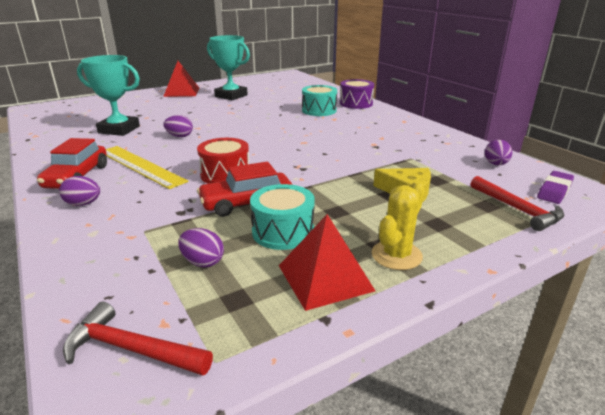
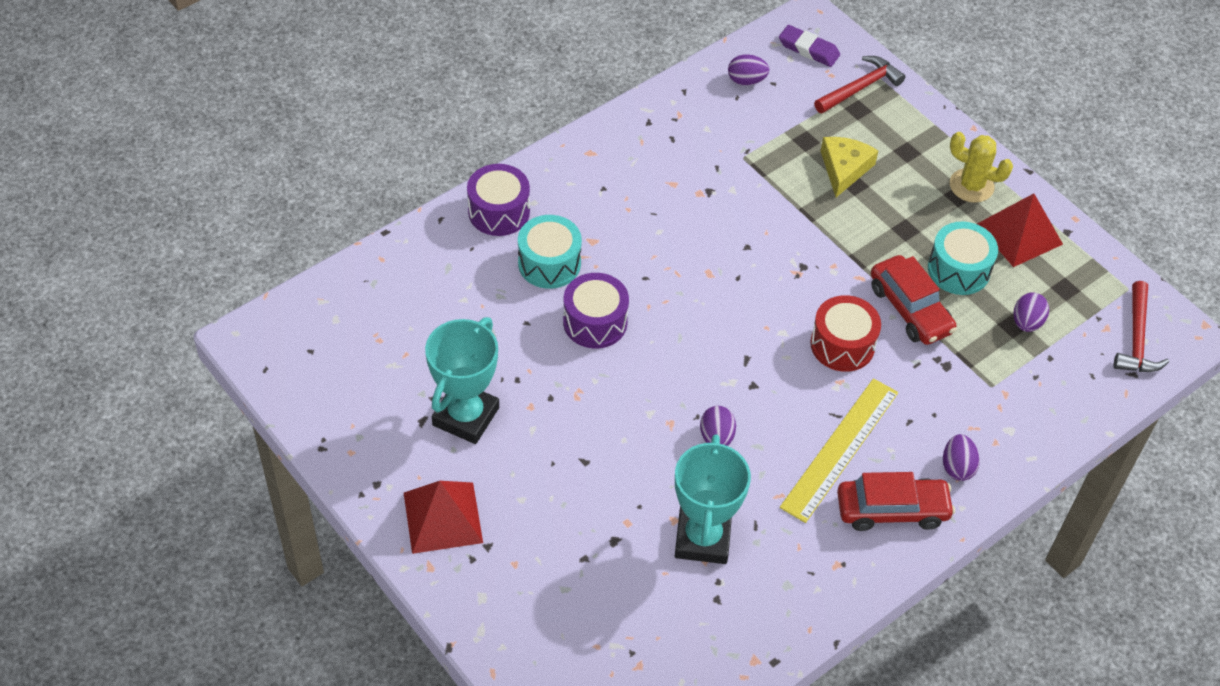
camera: 100 degrees left, 25 degrees up
(275, 117) = (595, 322): none -> purple drum

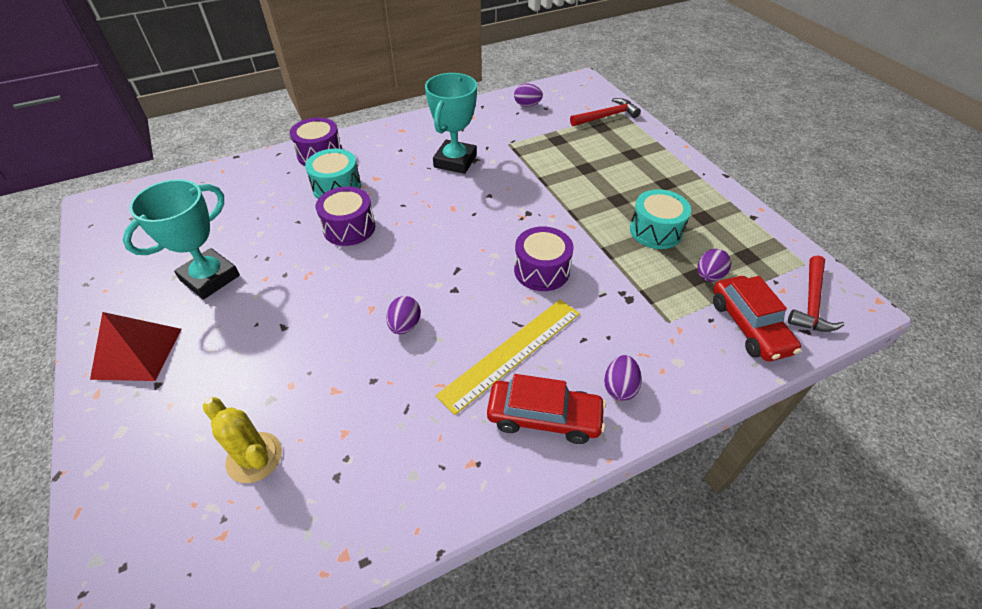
camera: 15 degrees right, 5 degrees down
(702, 538) = (351, 412): turquoise trophy -> turquoise trophy (455, 161)
(808, 49) = (576, 94): purple eraser -> none
(842, 345) = (541, 270): red drum -> purple drum
(844, 169) = (581, 158): yellow cheese -> none
(910, 309) = (607, 253): red car -> red car (749, 326)
(971, 186) = (677, 179): yellow cactus -> yellow cactus (254, 457)
(1019, 234) = (712, 213): red pyramid -> none

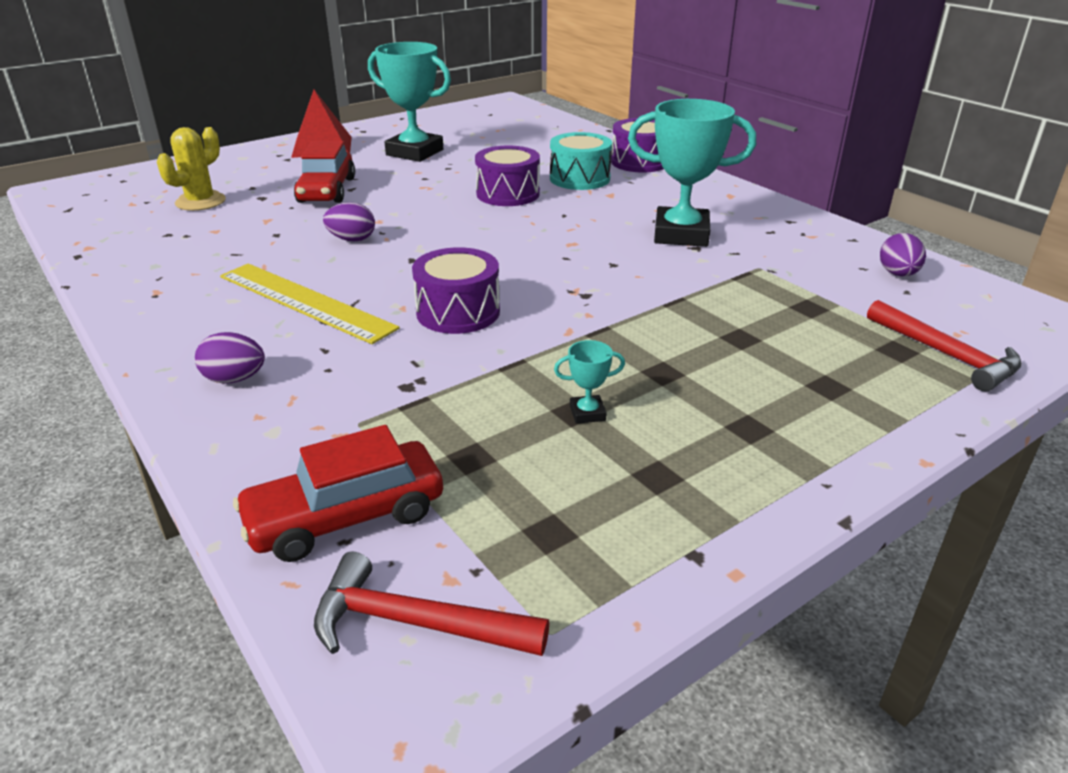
camera: 80 degrees right, 15 degrees down
(544, 417) = (201, 328): red car -> red car (326, 190)
(655, 231) = (587, 413): turquoise drum -> turquoise trophy
(709, 276) = (475, 473): purple egg -> none

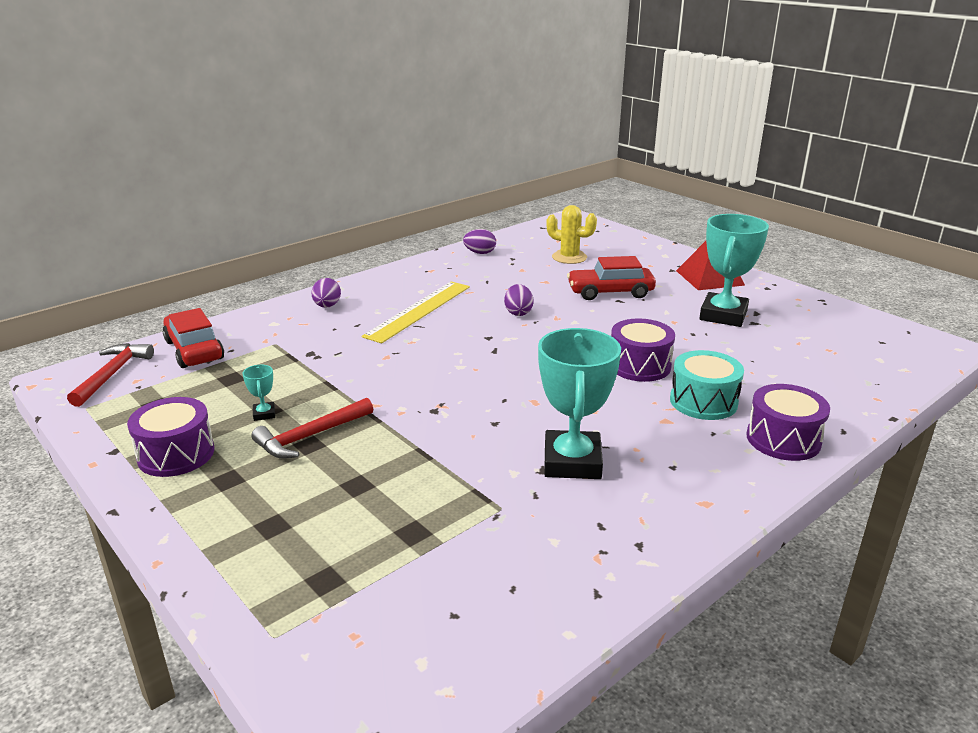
camera: 85 degrees right, 5 degrees down
(458, 312) = (404, 361): purple drum -> purple drum (176, 454)
(897, 274) = (498, 615): purple egg -> purple egg (480, 253)
(946, 355) = (311, 615): red hammer -> red hammer (310, 436)

